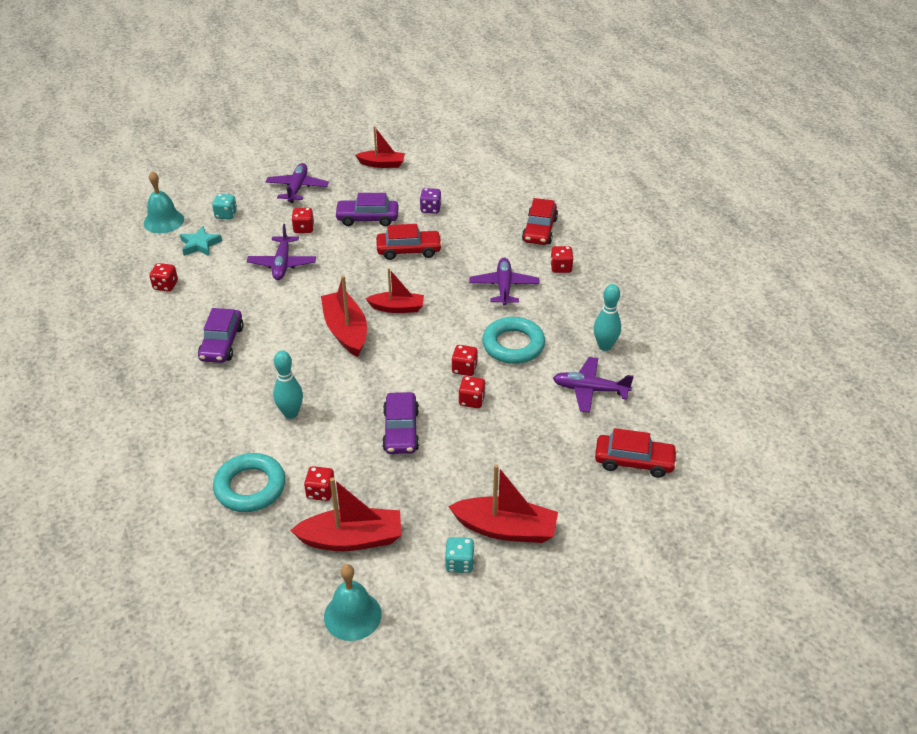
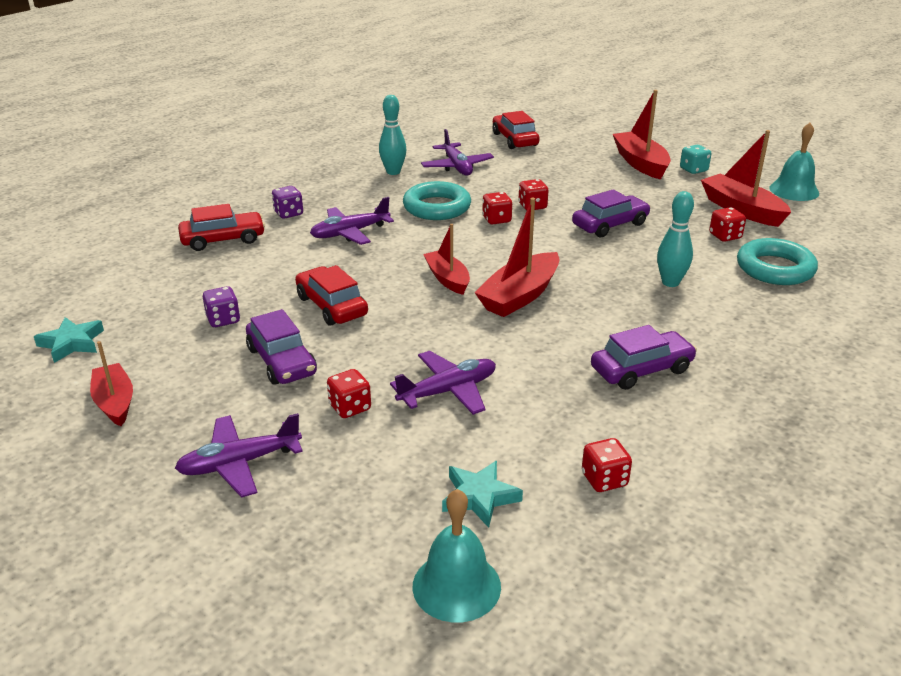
camera: 120 degrees left, 10 degrees down
(226, 215) = (376, 510): turquoise dice -> none
(452, 159) = (72, 343): none -> turquoise star
(561, 268) = (288, 213): red dice -> purple dice

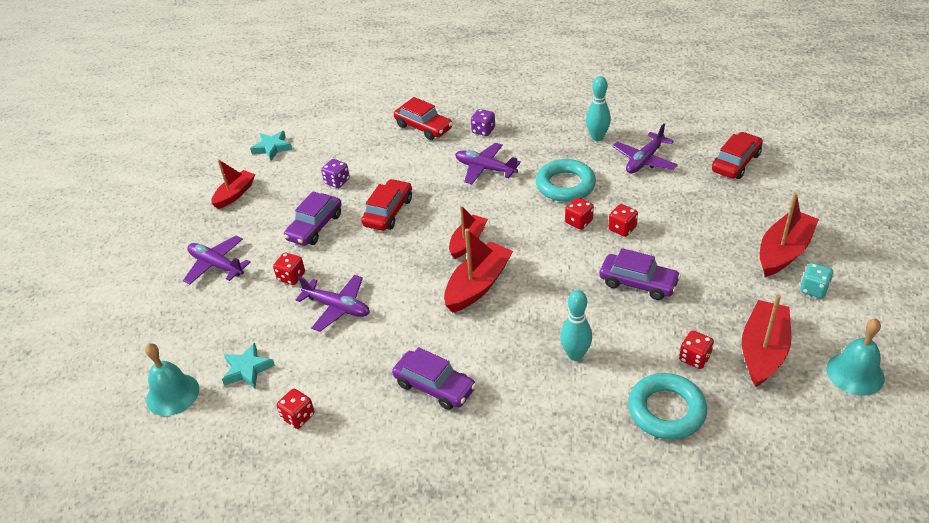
camera: 60 degrees right, 10 degrees up
(520, 296) = (478, 285): red boat -> red boat turned 120 degrees clockwise

